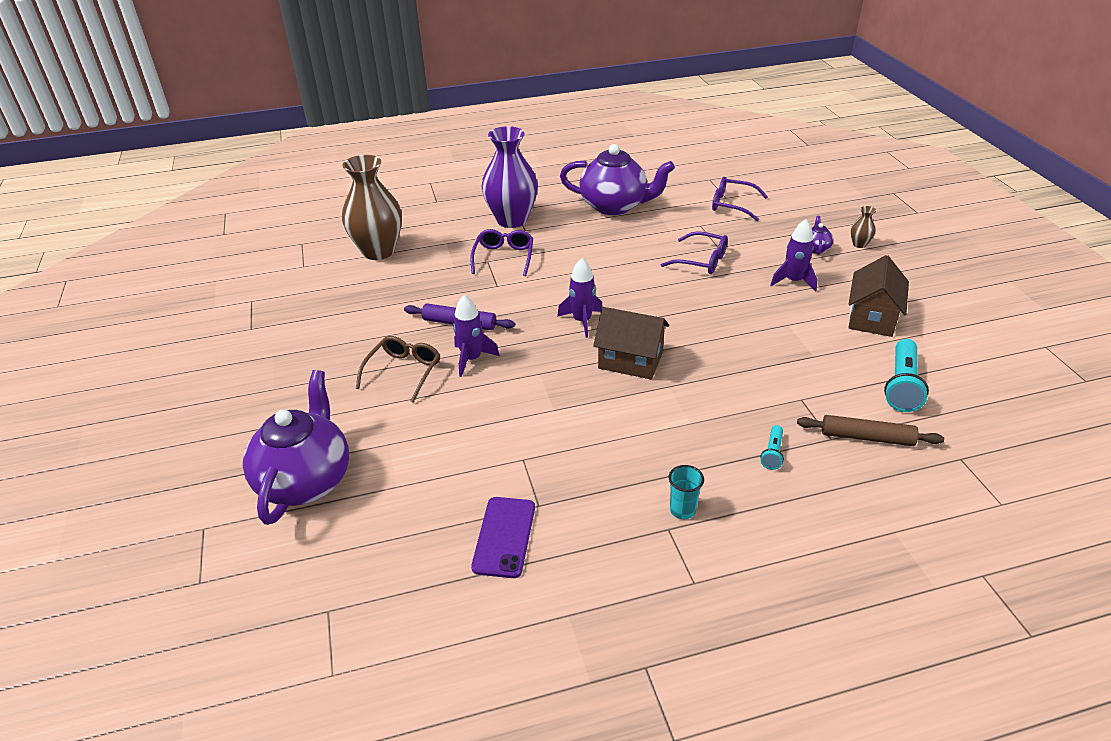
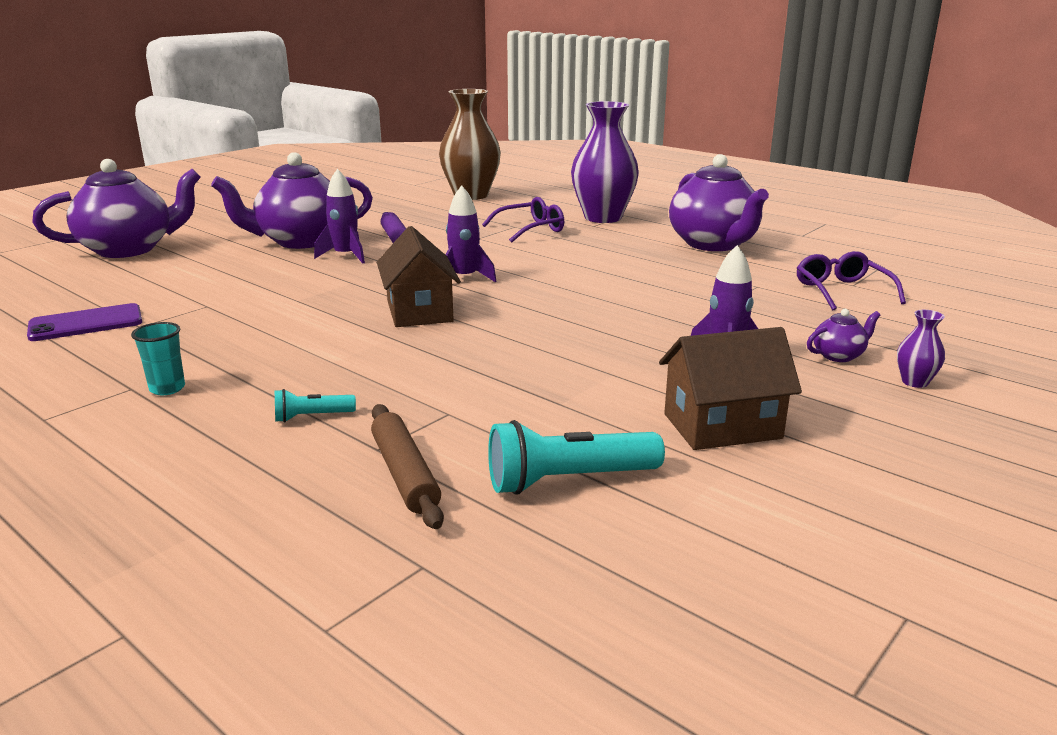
camera: 55 degrees right, 15 degrees down
(403, 372) = (301, 241): brown glasses -> purple teapot
(701, 261) = (677, 302): purple glasses -> none
(859, 244) = (914, 382): brown vase -> purple vase

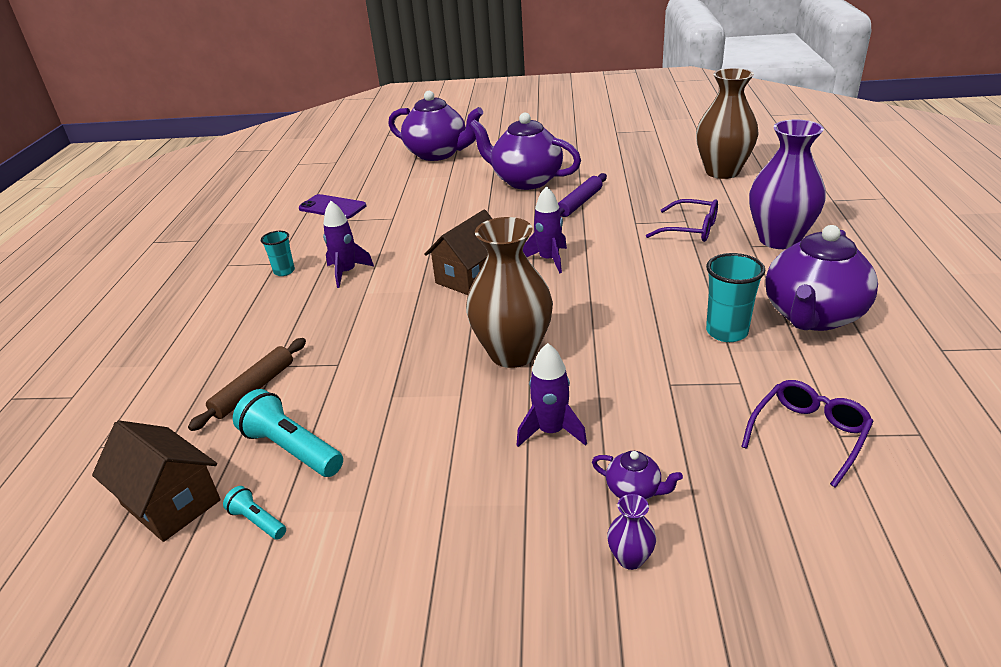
camera: 55 degrees right, 10 degrees up
(312, 417) = (292, 326): turquoise flashlight -> turquoise flashlight (257, 521)
(345, 256) = (524, 206): purple rocket -> purple rocket (346, 272)
(586, 335) = (513, 353): none -> brown vase
(690, 268) = (726, 332): none -> turquoise cup
(722, 426) = (426, 480): brown house -> brown house (170, 502)

